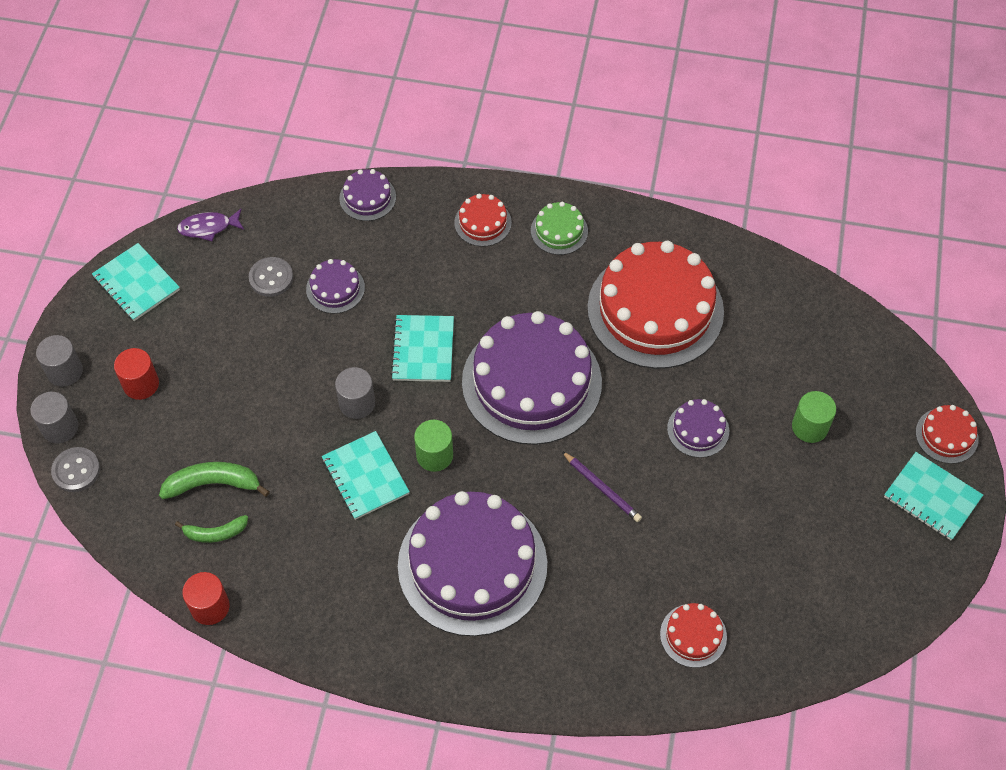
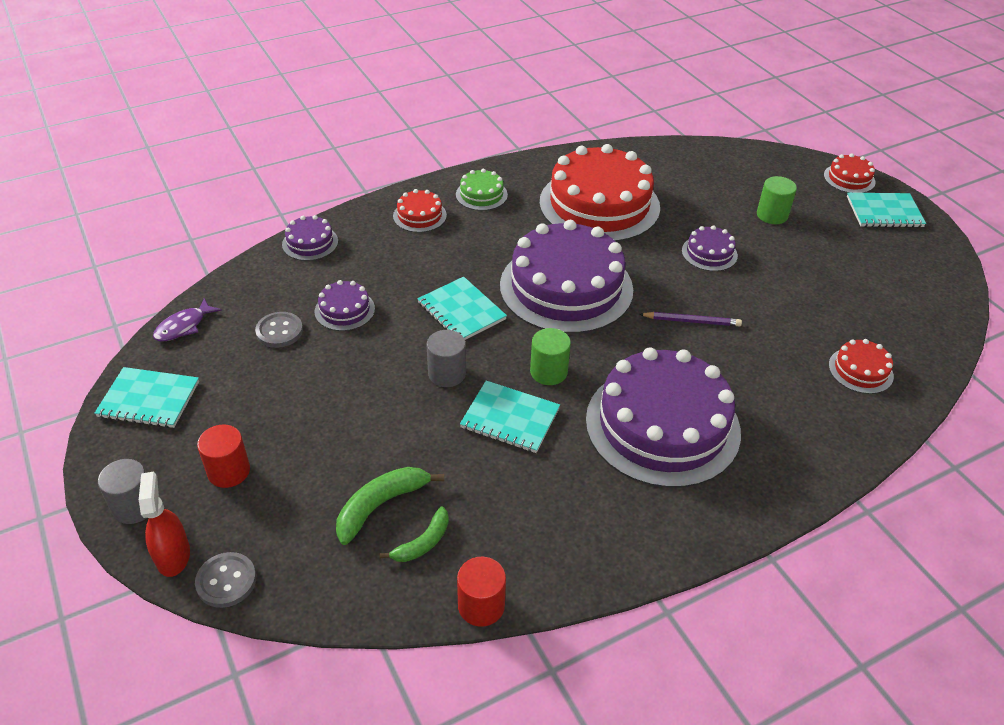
camera: 40 degrees left, 15 degrees down
(60, 427) = (173, 555): grey cylinder -> red spray bottle

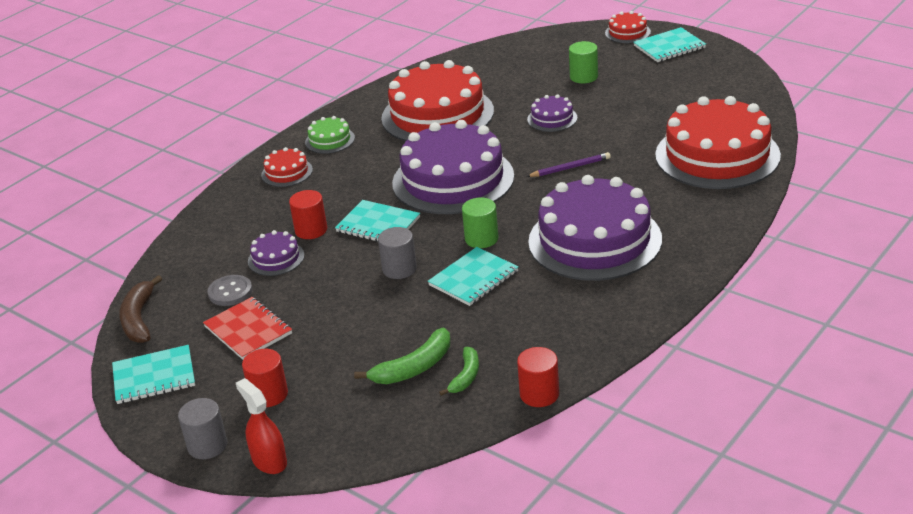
camera: 20 degrees left, 10 degrees down
(183, 326) = (139, 319): purple fish -> brown banana
(226, 581) = (328, 458): grey button -> none
(264, 383) = (248, 330): none -> red notebook
(310, 243) = (203, 223): purple cake -> none
(381, 505) = (414, 368): green banana -> green banana turned 150 degrees counterclockwise
(397, 291) = (311, 230): none -> red cylinder
(510, 418) = (473, 278): turquoise notebook -> turquoise notebook turned 45 degrees counterclockwise
(860, 370) = (717, 155): red cake -> red cake, size x2.30

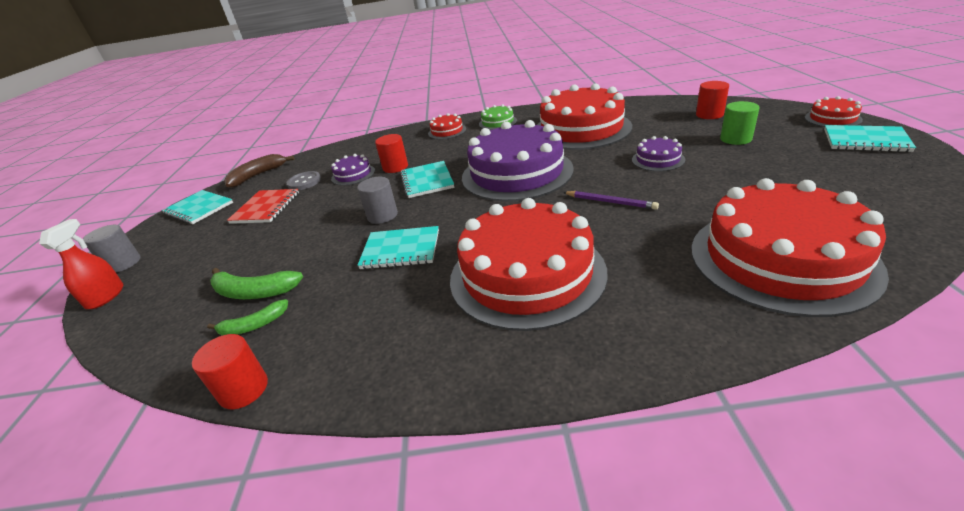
camera: 50 degrees right, 0 degrees up
(269, 394) = (192, 253): red cylinder -> red cylinder (709, 115)
(481, 239) = (458, 223): green cylinder -> none
(595, 240) = (527, 274): purple cake -> red cake

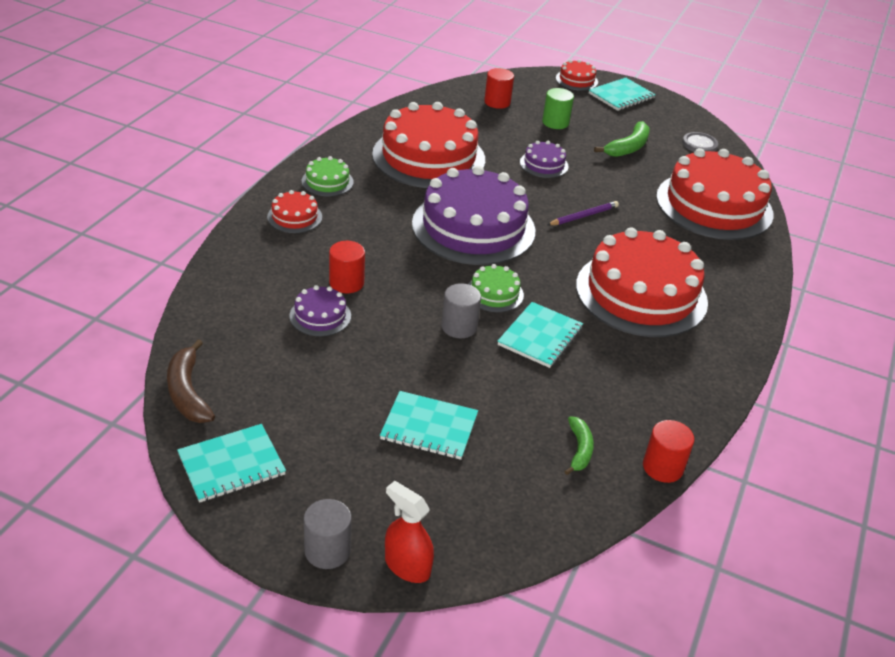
camera: 70 degrees left, 5 degrees up
(254, 292) = (521, 442): green banana -> green banana (628, 147)
(266, 208) = (321, 402): red notebook -> none
(304, 182) = (283, 356): grey button -> grey button (699, 144)
(427, 181) = (416, 277): turquoise notebook -> turquoise notebook (429, 427)
(439, 211) = (494, 293): none -> green cake

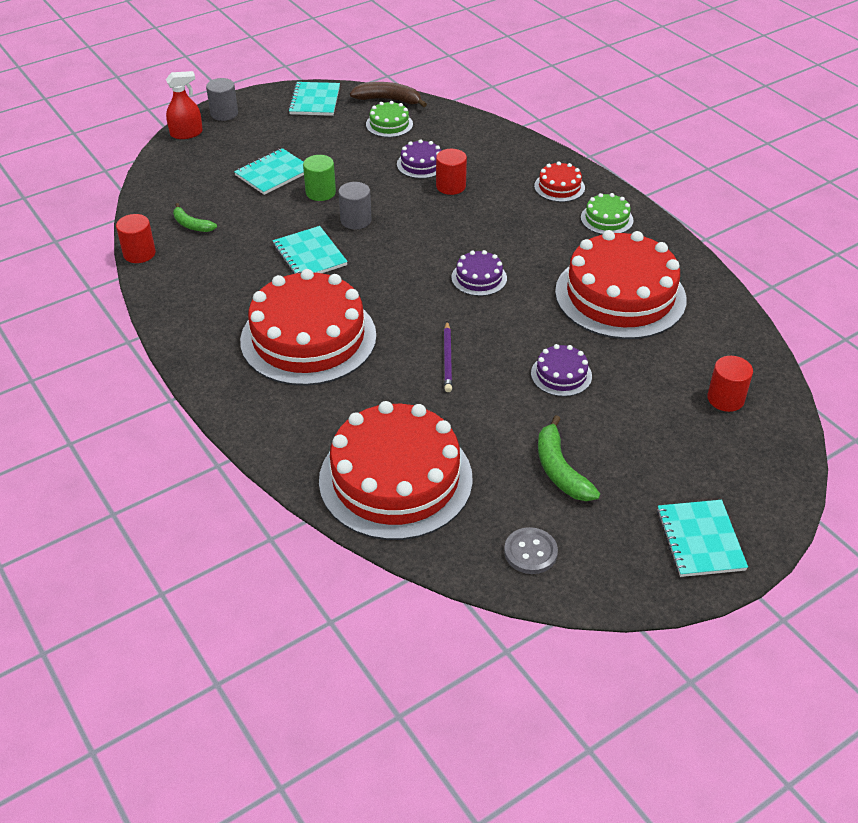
camera: 125 degrees right, 5 degrees up
(473, 227) = (479, 278): purple cake -> purple cake, size x0.44
(494, 293) = (379, 253): green cake -> green cake (389, 124)
(555, 122) = (652, 430): green cylinder -> green cylinder (320, 192)
(576, 80) = (766, 512): red cake -> none

